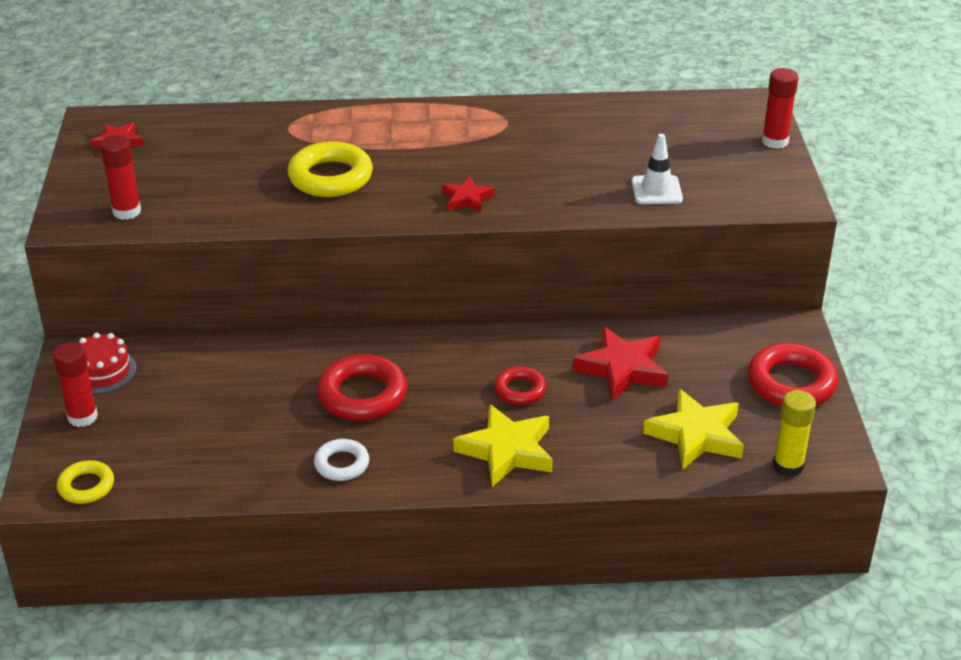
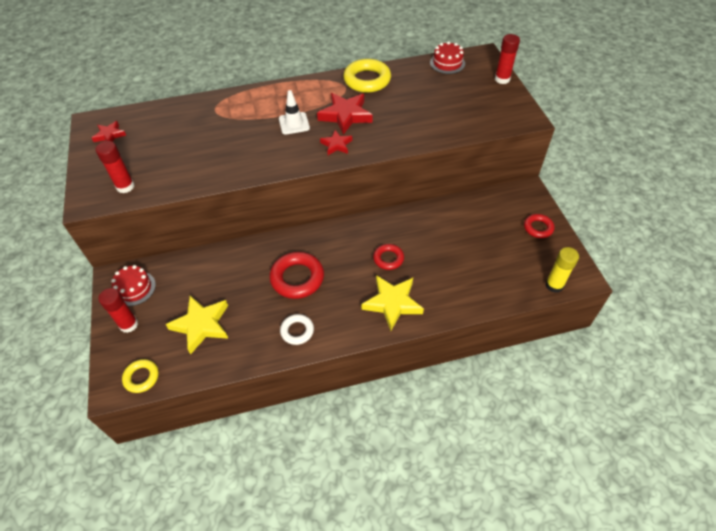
camera: 10 degrees left, 15 degrees up
(330, 177) = (249, 141): yellow ring -> yellow ring (367, 80)
(622, 369) = (442, 234): red star -> red star (345, 115)
(656, 190) = (446, 122): white traffic cone -> white traffic cone (294, 123)
(690, 107) = (447, 63): none -> red cake
(696, 435) = (497, 273): yellow star -> yellow star (201, 325)
(791, 383) = (538, 228): red ring -> red ring, size x0.58

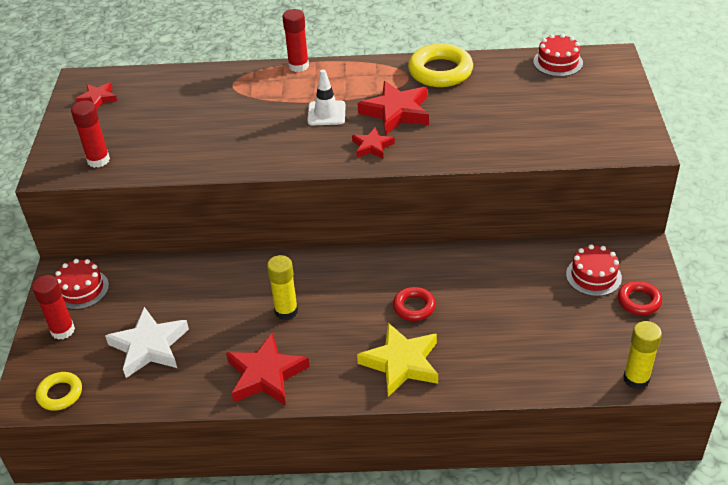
camera: 15 degrees right, 10 degrees down
(201, 325) = (149, 346): yellow star -> white star
(297, 278) = (286, 311): red ring -> yellow glue stick
(297, 331) = (266, 375): white ring -> red star
(502, 79) = (627, 92): red glue stick -> red glue stick (298, 66)
(503, 215) = (593, 276): none -> red cake

